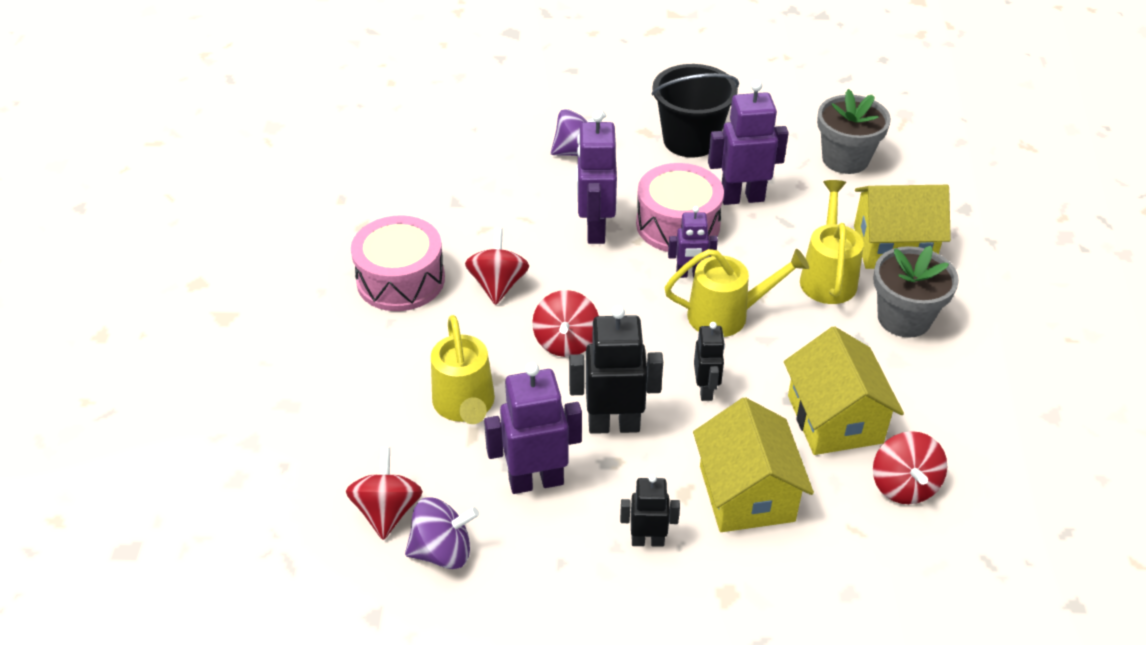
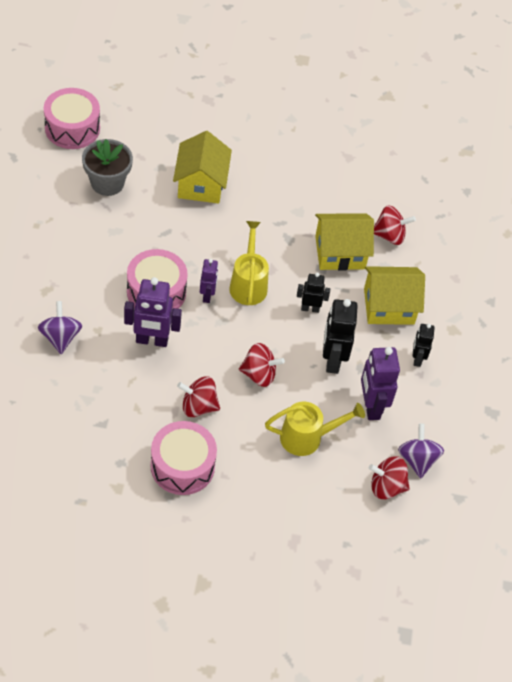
camera: 90 degrees left, 10 degrees up
(690, 140) = (63, 265): black bucket -> none
(742, 198) = (136, 250): purple robot -> none
(828, 276) = (222, 224): yellow watering can -> none
(904, 318) = (265, 197): grey flower pot -> none
(923, 118) = (72, 128): none -> pink drum

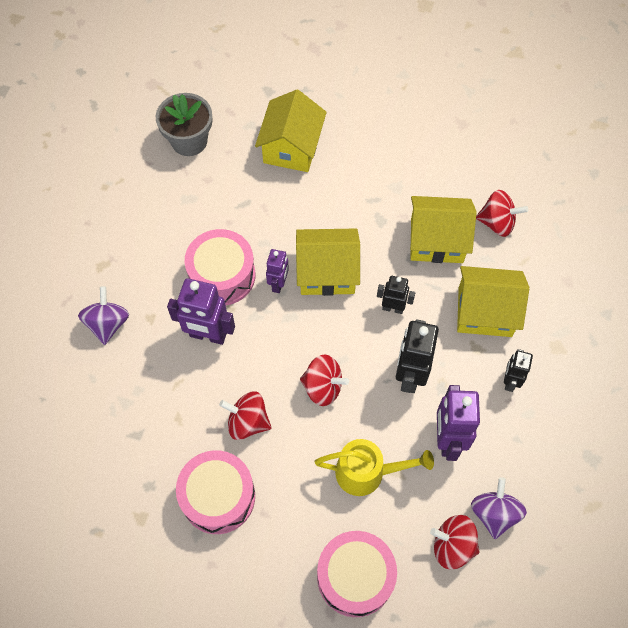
camera: 15 degrees right, 10 degrees up
(72, 128) = (162, 75): pink drum -> pink drum (355, 577)
(248, 283) = (327, 272): yellow watering can -> yellow house

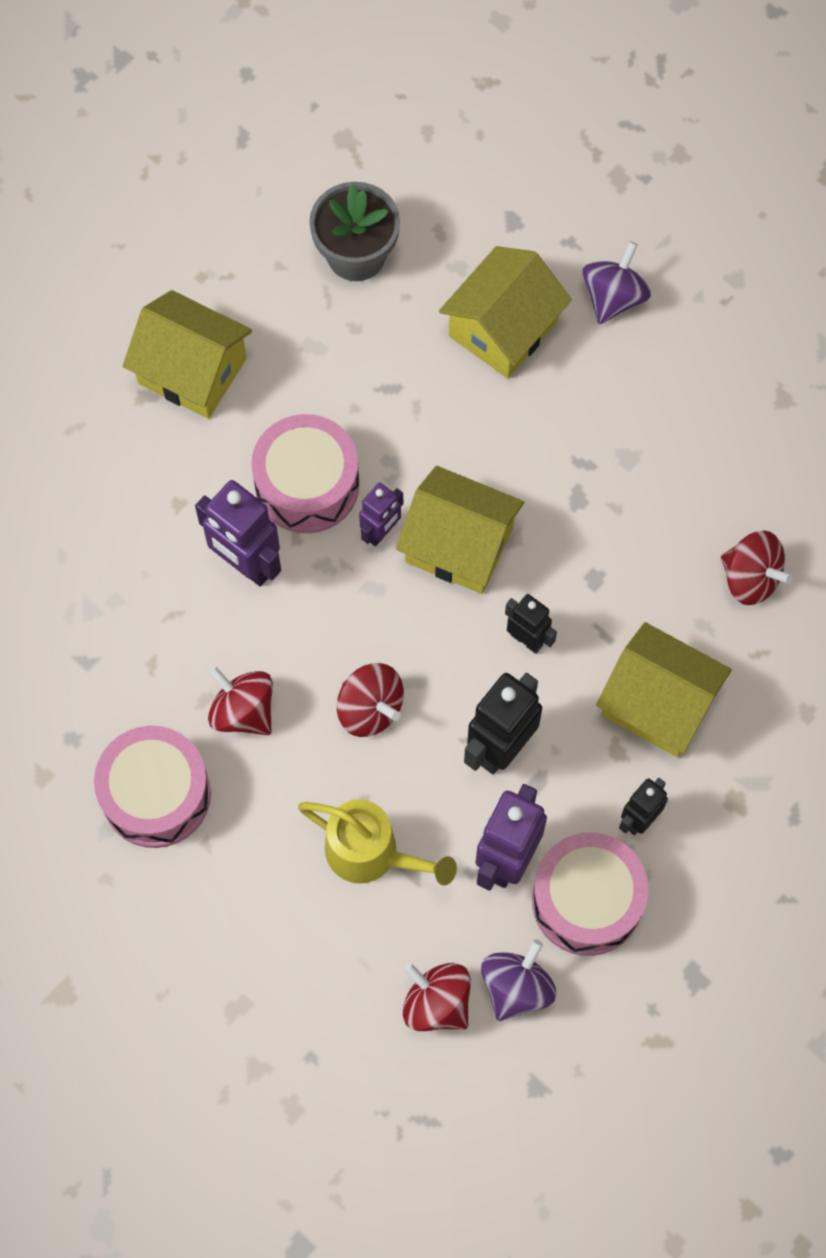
camera: 25 degrees right, 5 degrees up
(108, 324) = (116, 487): purple spinning top -> purple spinning top (613, 297)
(355, 577) = (286, 982): pink drum -> pink drum (587, 900)
(437, 240) = (645, 566): yellow house -> yellow house (192, 371)

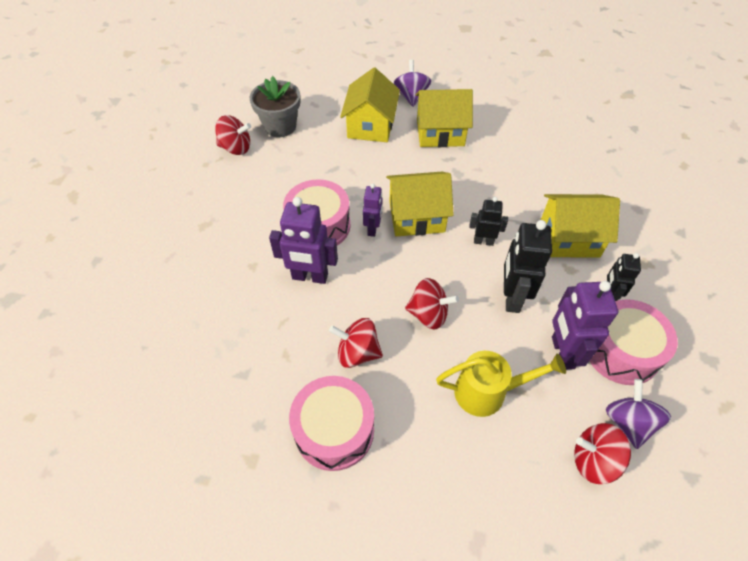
camera: 30 degrees left, 15 degrees down
(192, 371) = (224, 203): yellow house -> yellow house (440, 132)
(750, 578) = (562, 169): red spinning top -> red spinning top (236, 148)

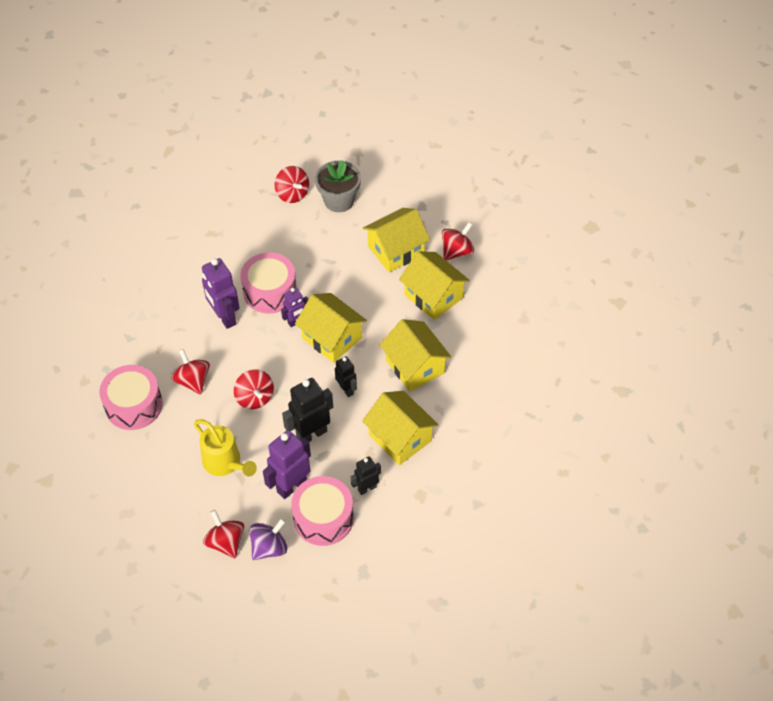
camera: 50 degrees right, 0 degrees up
(411, 96) = (457, 251): purple spinning top -> red spinning top
(500, 184) = (415, 366): none -> yellow house

